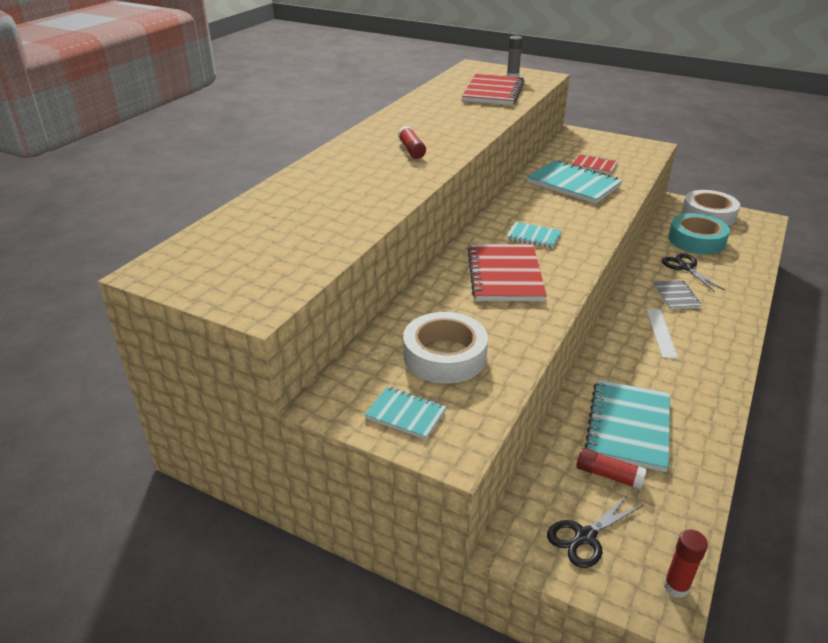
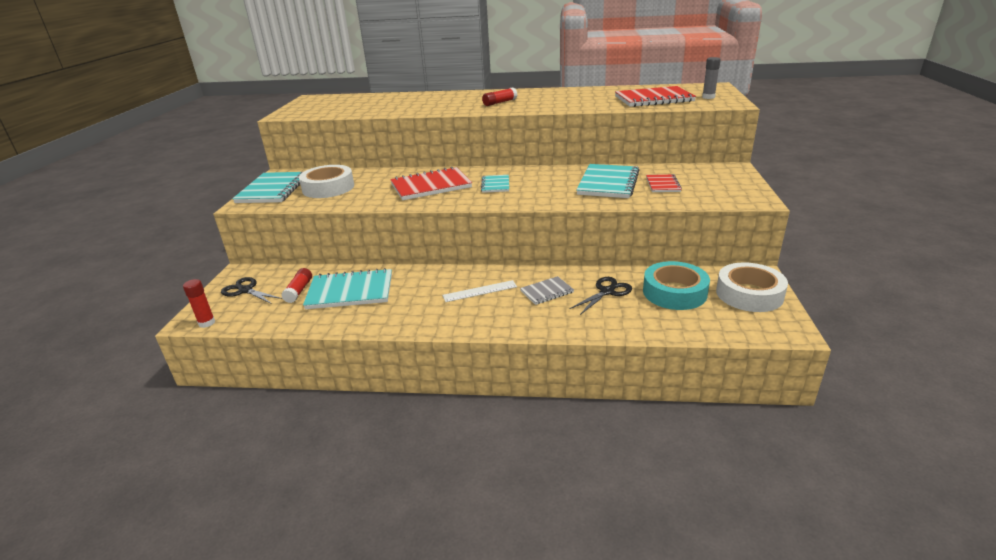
camera: 70 degrees right, 5 degrees down
(405, 414) = (273, 190): turquoise notebook -> turquoise notebook, size x1.85

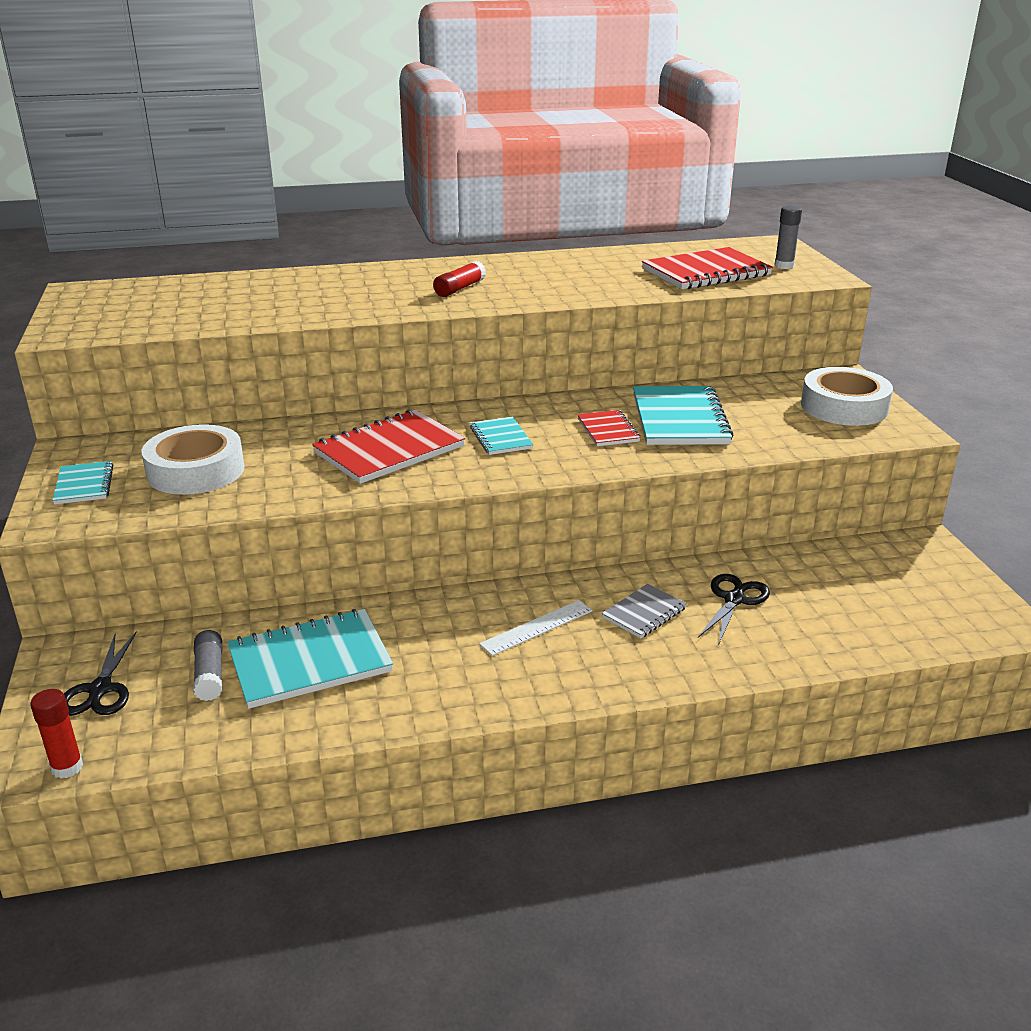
camera: 20 degrees left, 0 degrees up
(245, 290) = (100, 689): black scissors -> black scissors turned 105 degrees counterclockwise
(273, 190) = (84, 485): turquoise notebook -> turquoise notebook, size x0.54
(299, 291) = (210, 674): red glue stick -> grey glue stick
(663, 185) = (762, 415): red notebook -> red notebook (608, 430)
(674, 292) = (830, 587): turquoise tape -> none
(749, 294) = (930, 575): white tape -> white tape (844, 407)

